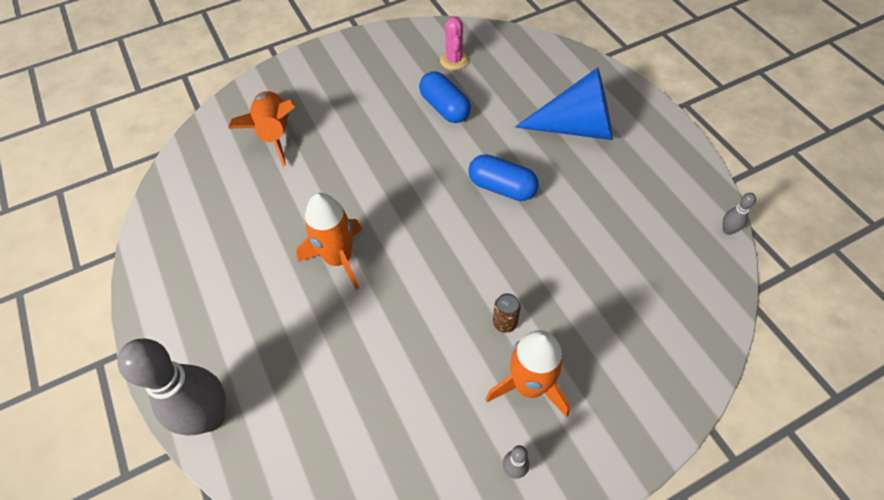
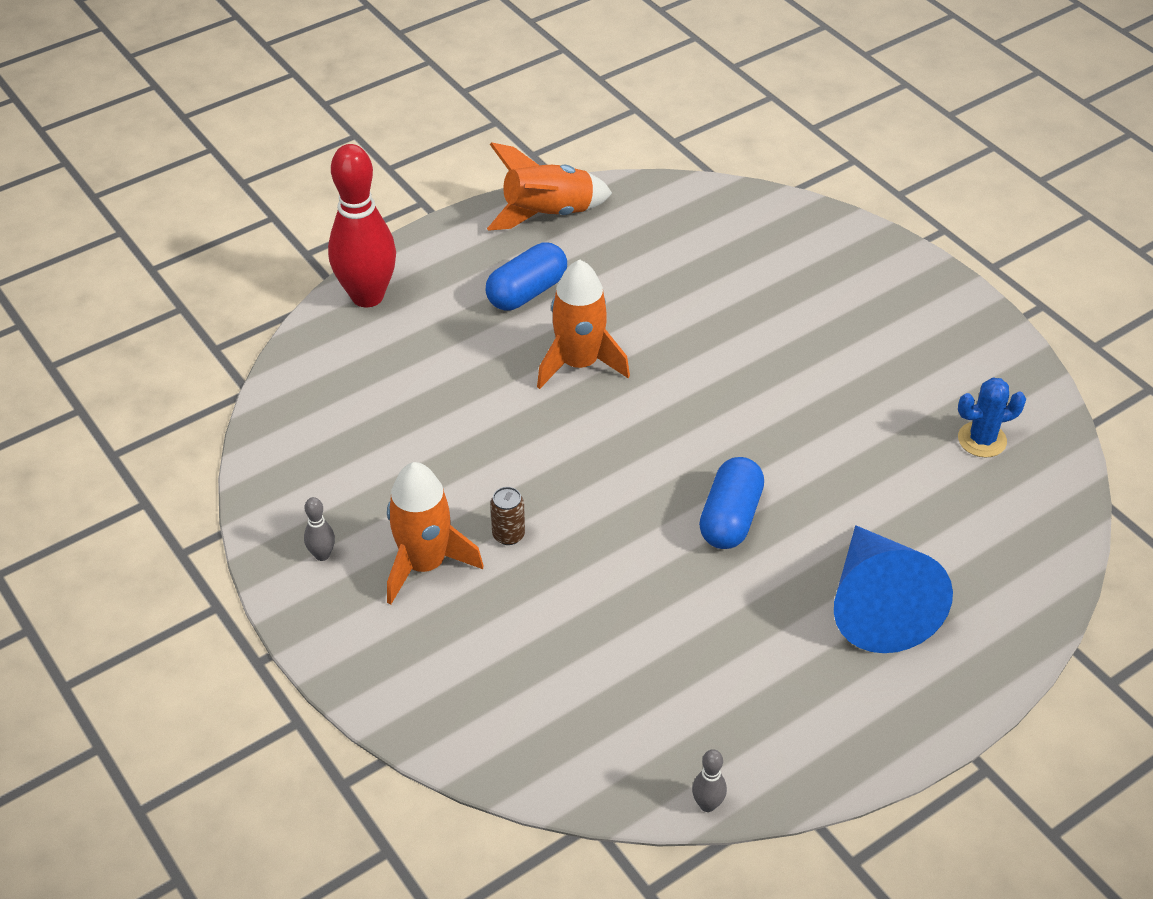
camera: 80 degrees right, 10 degrees down
(209, 417) = (367, 296): grey bowling pin -> red bowling pin
(274, 134) = (768, 267): orange rocket -> orange rocket (548, 214)
(445, 108) = (872, 439): blue capsule -> blue capsule (527, 292)
(454, 60) = (982, 440): pink cactus -> blue cactus

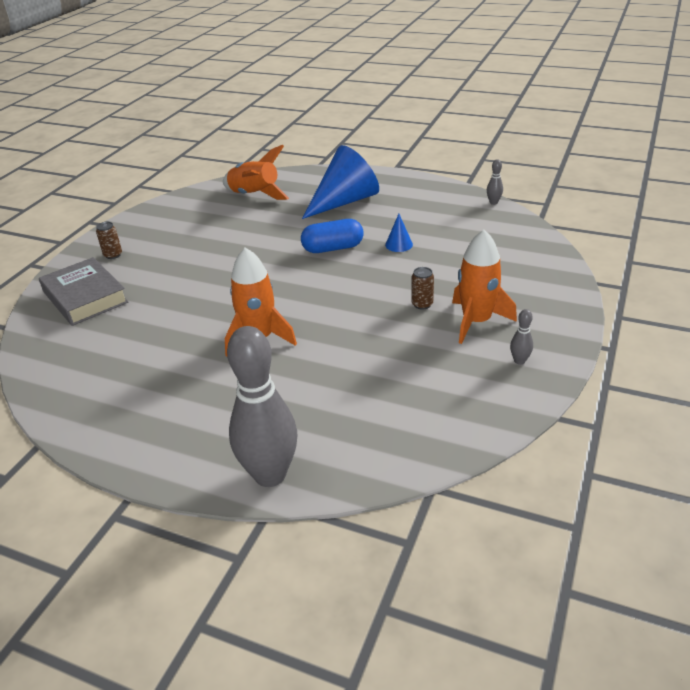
camera: 120 degrees left, 10 degrees down
(367, 296) = (270, 475): red bowling pin -> grey bowling pin
(527, 292) = (202, 391): blue capsule -> none
(548, 214) = (97, 423): orange rocket -> orange rocket (254, 196)
(676, 595) = (399, 244): none -> blue cone
(804, 254) = (85, 297): none -> grey book
(901, 300) = (113, 255): none -> brown can
(982, 440) = (212, 207): blue cactus -> none

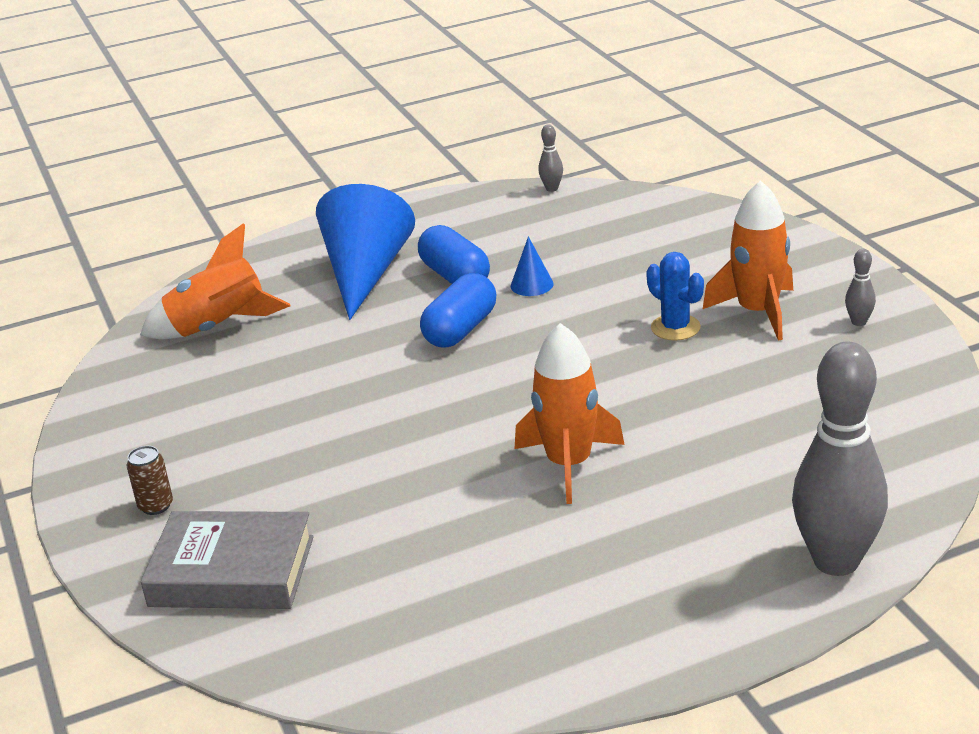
camera: 45 degrees left, 5 degrees down
(375, 222) = (455, 276): none -> blue capsule
(422, 304) = (675, 327): brown can -> blue cactus

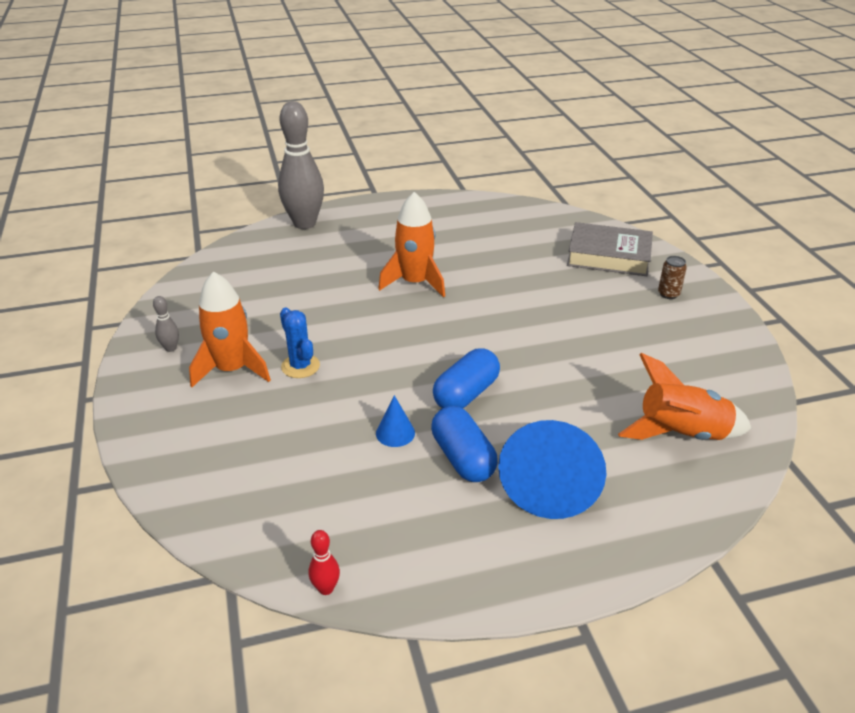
camera: 175 degrees left, 5 degrees up
(552, 188) = (326, 588): grey bowling pin -> red bowling pin

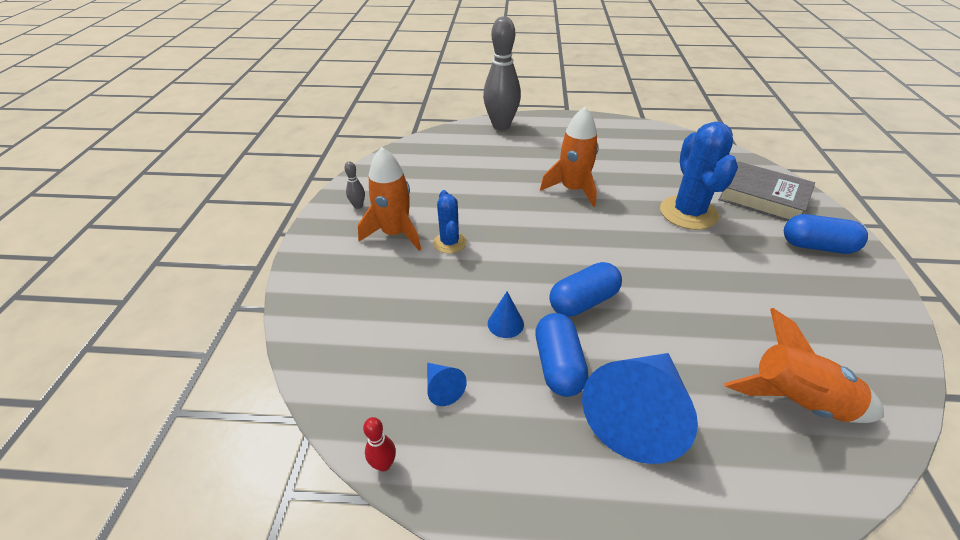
camera: 20 degrees right, 5 degrees up
(355, 508) = (442, 388): none -> blue cone
(541, 285) = (688, 213): none -> blue cactus
(668, 294) = (817, 246): brown can -> blue capsule

